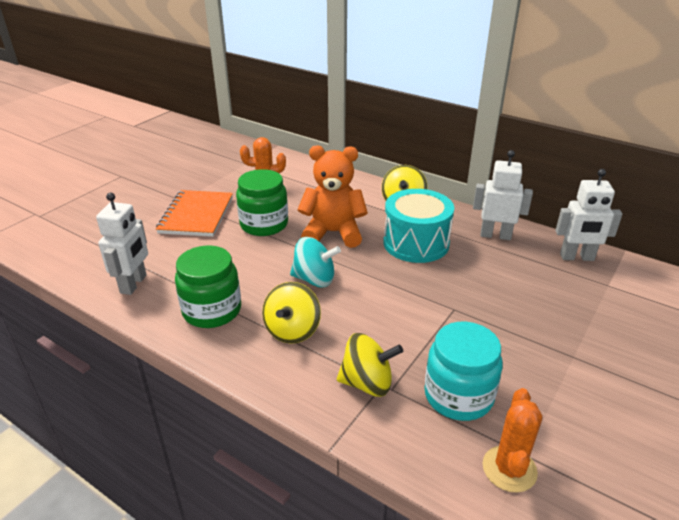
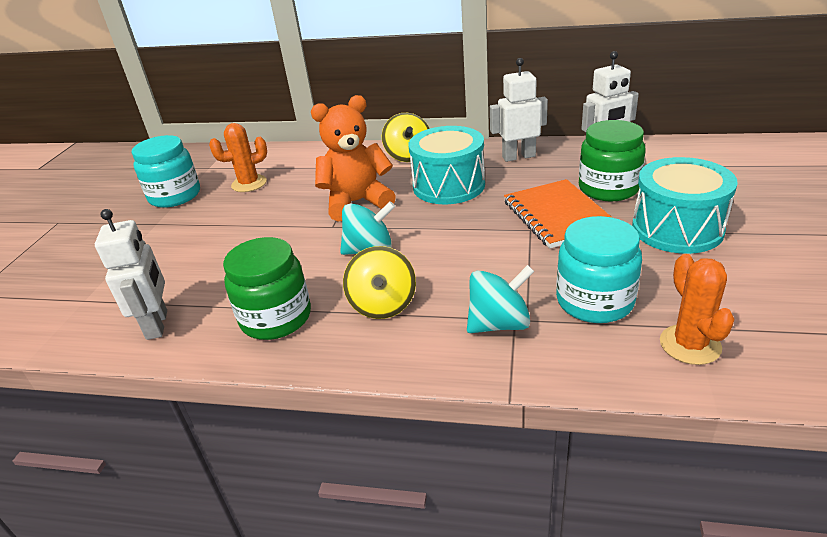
camera: 20 degrees left, 0 degrees up
(196, 215) = (186, 233): orange notebook -> orange notebook (557, 216)
(208, 180) = (175, 196): none -> turquoise jar
(264, 224) = (274, 217): green jar -> green jar (608, 188)
(367, 383) = (499, 324): yellow spinning top -> turquoise spinning top
(585, 357) = (677, 229): none -> turquoise drum

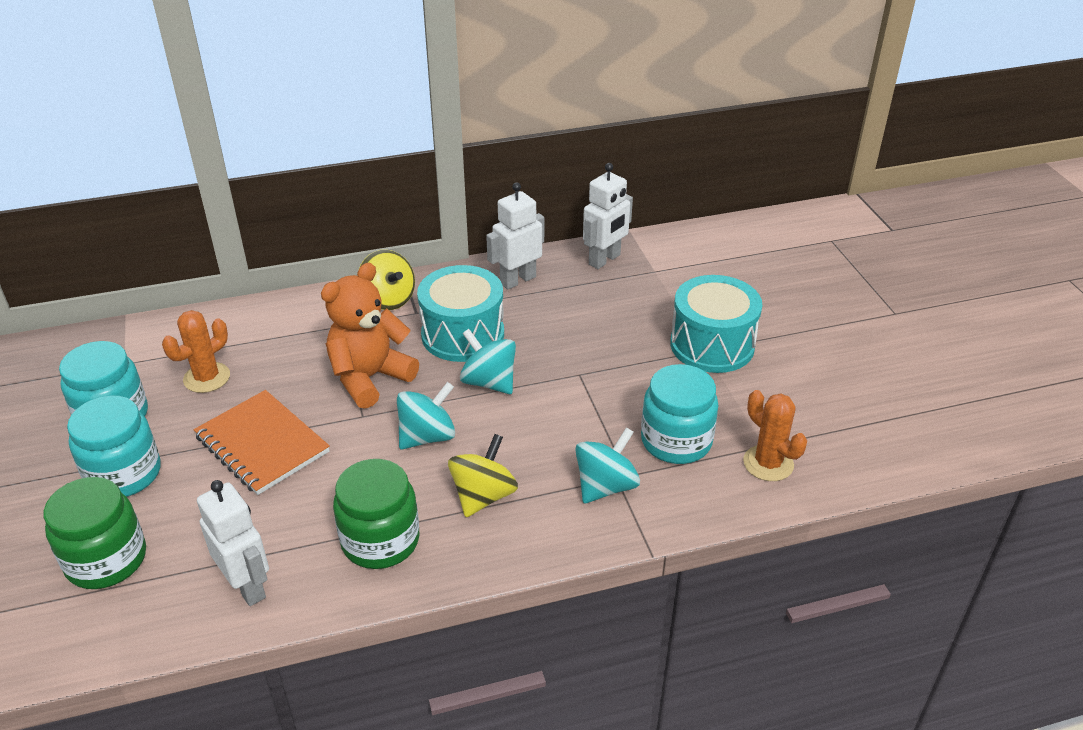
camera: 30 degrees left, 5 degrees up
(150, 231) = (124, 474): none -> turquoise jar
(383, 304) = (483, 496): yellow spinning top -> yellow spinning top turned 120 degrees counterclockwise
(447, 221) = (489, 382): none -> turquoise spinning top
(557, 216) = (597, 352): orange notebook -> orange notebook (262, 444)
(608, 188) = (630, 308): green jar -> green jar (106, 560)

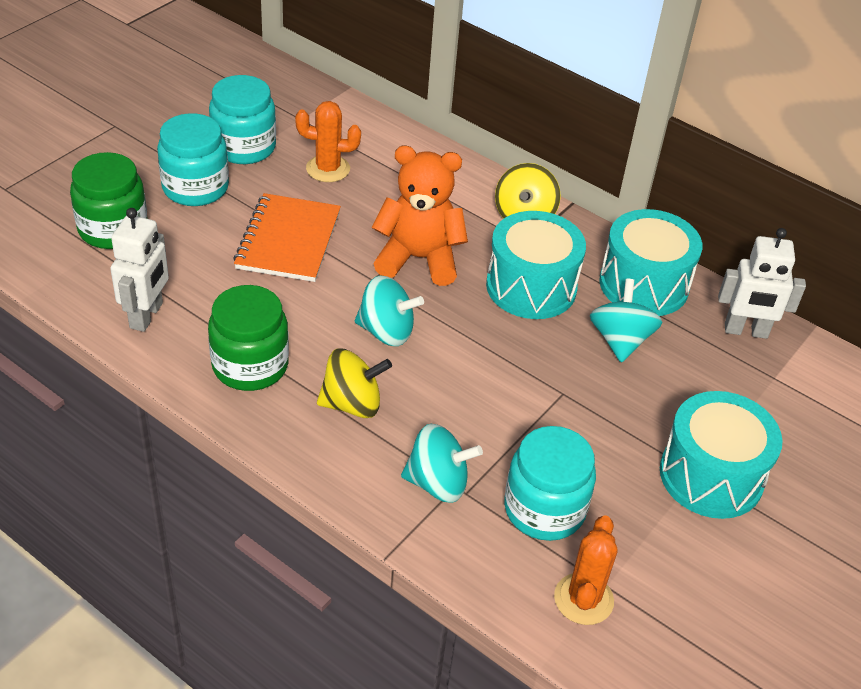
camera: 50 degrees right, 5 degrees up
(489, 382) = (489, 336): turquoise spinning top -> turquoise spinning top (620, 340)
(517, 280) = (644, 284): white robot -> turquoise drum

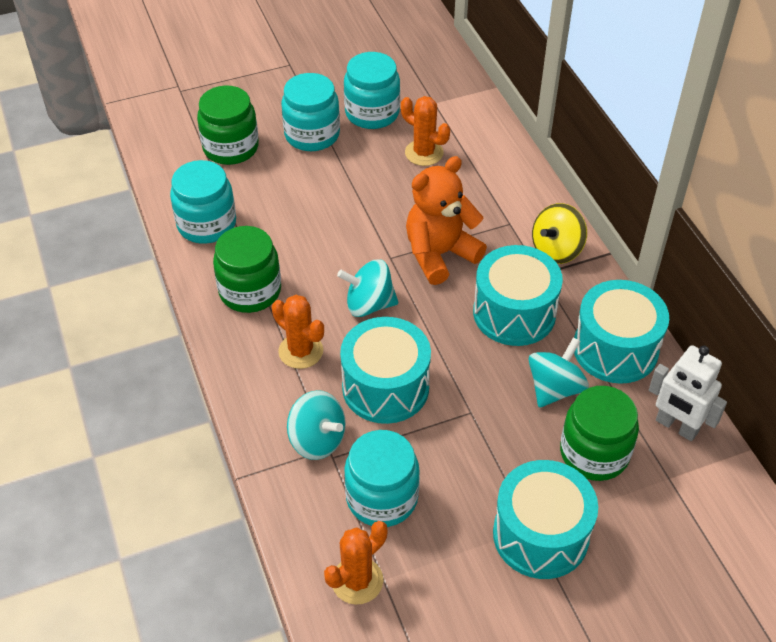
camera: 35 degrees right, 5 degrees up
(147, 316) = (206, 224): white robot -> turquoise jar
(288, 240) = (349, 202): orange notebook -> none
(352, 404) = (301, 351): yellow spinning top -> orange cactus
(386, 331) = (369, 304): turquoise spinning top -> turquoise spinning top turned 135 degrees clockwise
(419, 259) = (439, 254): orange teddy bear -> orange teddy bear turned 75 degrees counterclockwise
(465, 403) = (385, 387): none -> turquoise drum
(698, 383) = (594, 453): none -> green jar

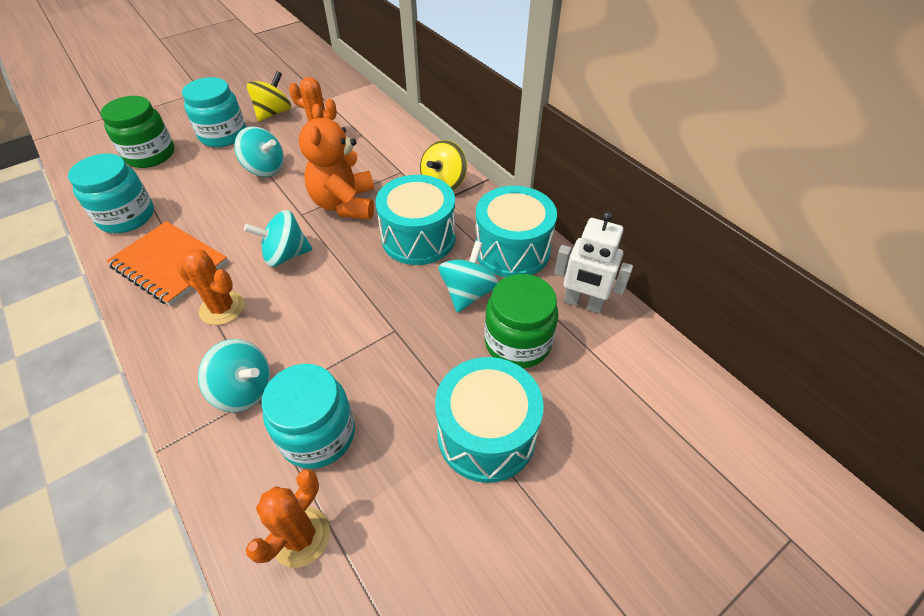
camera: 15 degrees left, 0 degrees up
(250, 291) = (169, 264): green jar -> orange notebook
(356, 190) = (265, 169): none -> turquoise spinning top
(372, 113) = (273, 113): turquoise jar -> yellow spinning top
(385, 387) = (309, 324): turquoise drum -> none
(439, 254) = (345, 204): orange teddy bear -> orange teddy bear turned 45 degrees counterclockwise

